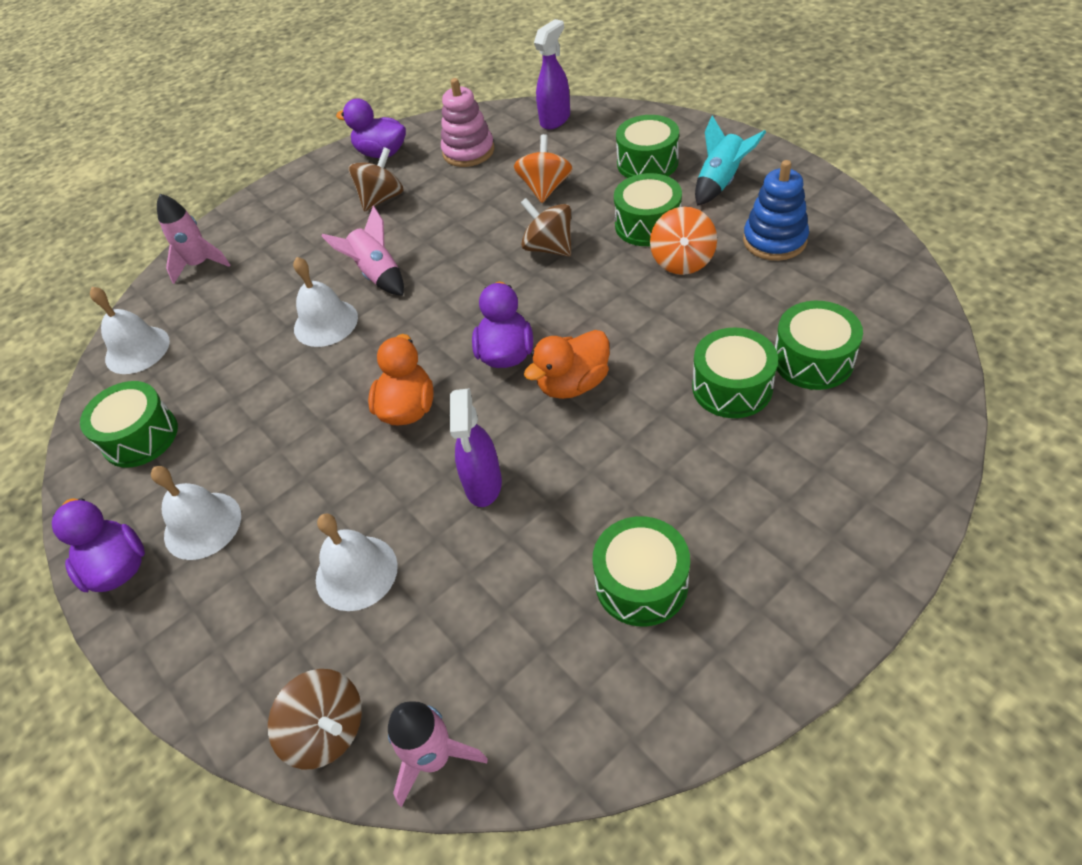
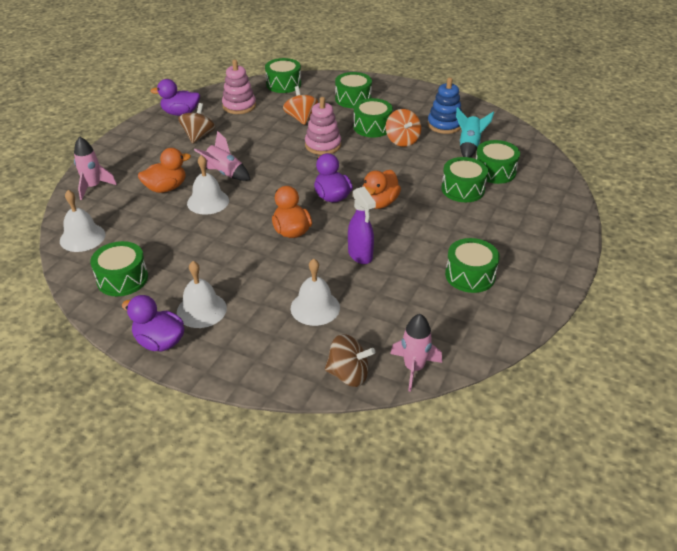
camera: 30 degrees left, 10 degrees down
(286, 285) = (166, 188): none -> orange duck
(549, 247) = (323, 145): brown spinning top -> pink stacking toy
(555, 119) = (283, 84): purple spray bottle -> green drum
(720, 182) = (400, 103): turquoise rocket -> turquoise rocket (469, 146)

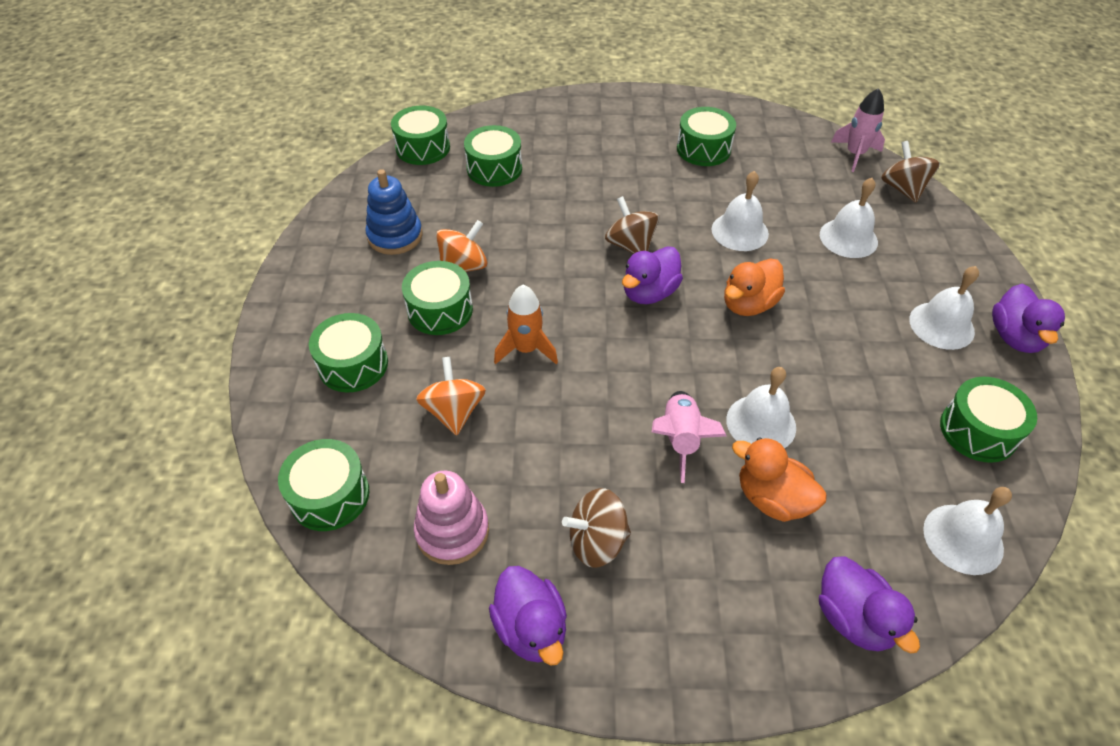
camera: 115 degrees left, 10 degrees up
(93, 187) = (853, 618): pink rocket -> purple duck
(301, 118) = (454, 411): orange spinning top -> orange spinning top turned 120 degrees clockwise
(323, 145) = (526, 349): pink stacking toy -> orange rocket
(360, 255) = (740, 231): purple spray bottle -> white bell
(379, 203) = (630, 245): orange duck -> brown spinning top
(463, 189) = (551, 185): green drum -> green drum (423, 148)
(469, 146) = (444, 201): turquoise rocket -> none

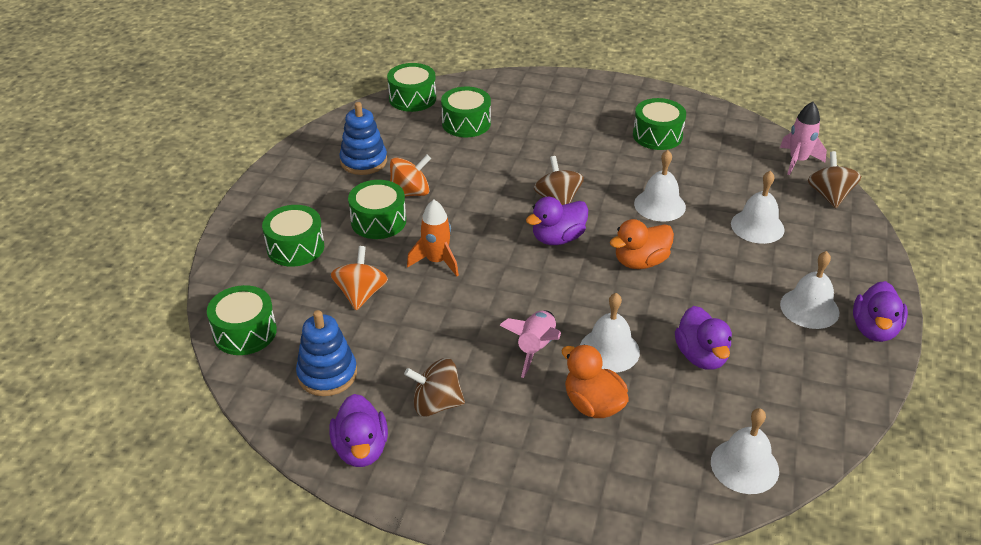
camera: 15 degrees right, 10 degrees down
(452, 531) = (327, 374): pink stacking toy -> blue stacking toy
(853, 618) = (621, 499): purple duck -> purple duck (701, 356)
(978, 431) = (800, 392): green drum -> none

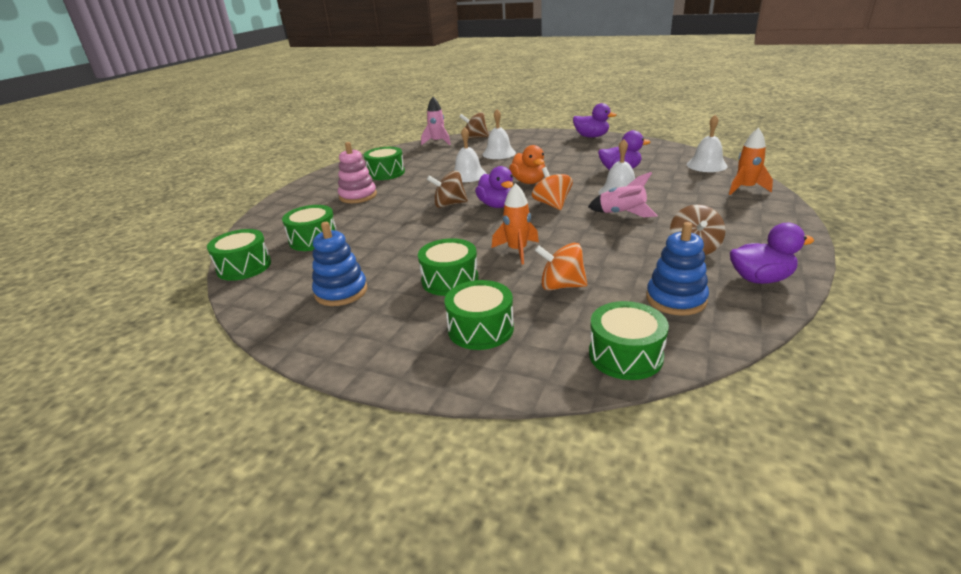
camera: 80 degrees left, 10 degrees down
(410, 193) = (411, 264): orange spinning top -> orange spinning top (552, 204)
(579, 128) = (358, 196): none -> pink stacking toy
(593, 404) = (673, 198): orange duck -> none
(638, 495) = (745, 189): none -> orange rocket
(809, 308) = (575, 147): white bell -> none

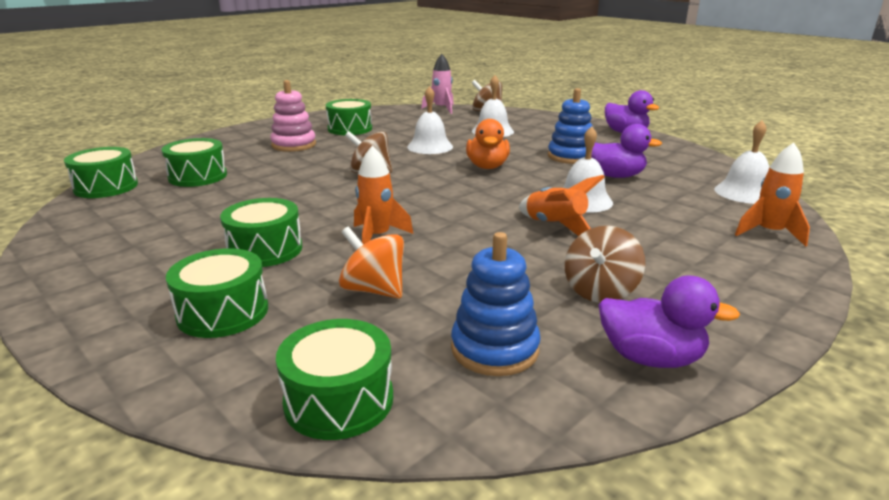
camera: 20 degrees right, 5 degrees down
(341, 292) = (150, 233): blue stacking toy -> blue stacking toy (570, 156)
(497, 205) = (419, 183): purple duck -> none
(552, 204) = (483, 196): orange spinning top -> none
(622, 214) = (555, 226): pink rocket -> orange rocket

